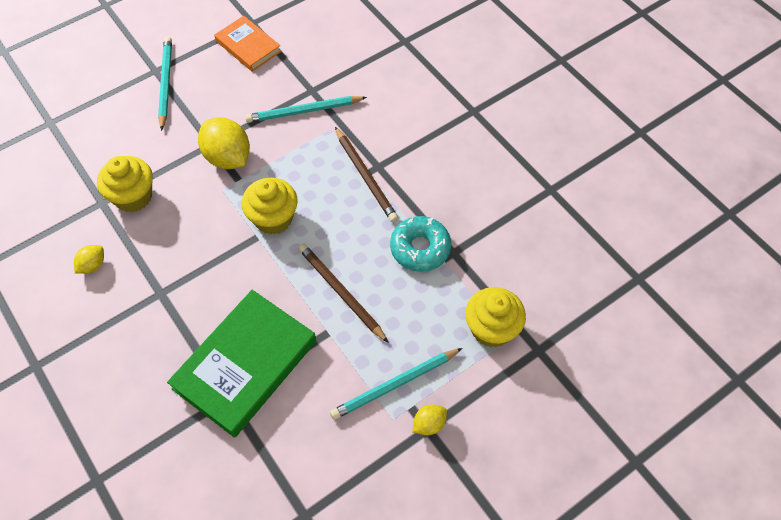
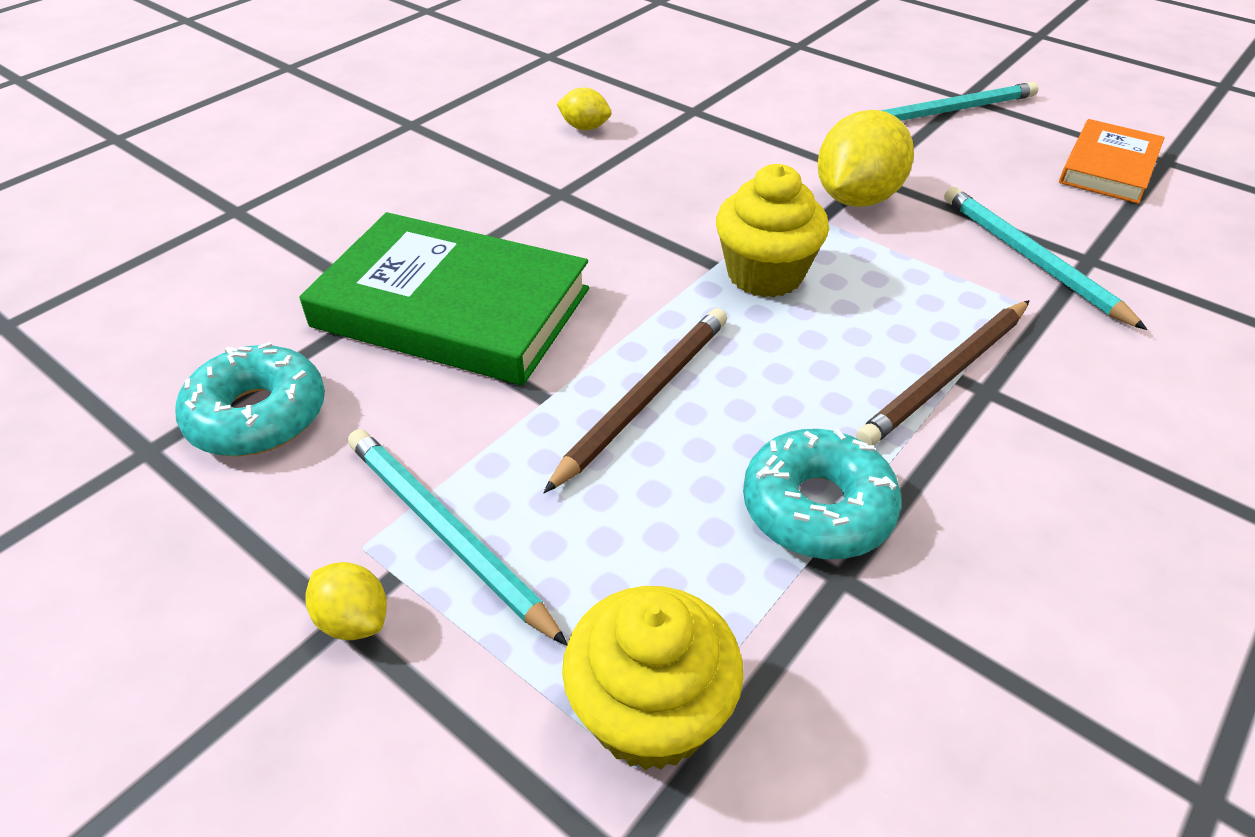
camera: 75 degrees right, 15 degrees down
(133, 196) = (720, 131): yellow cupcake -> none
(297, 463) = (258, 415): none -> turquoise donut

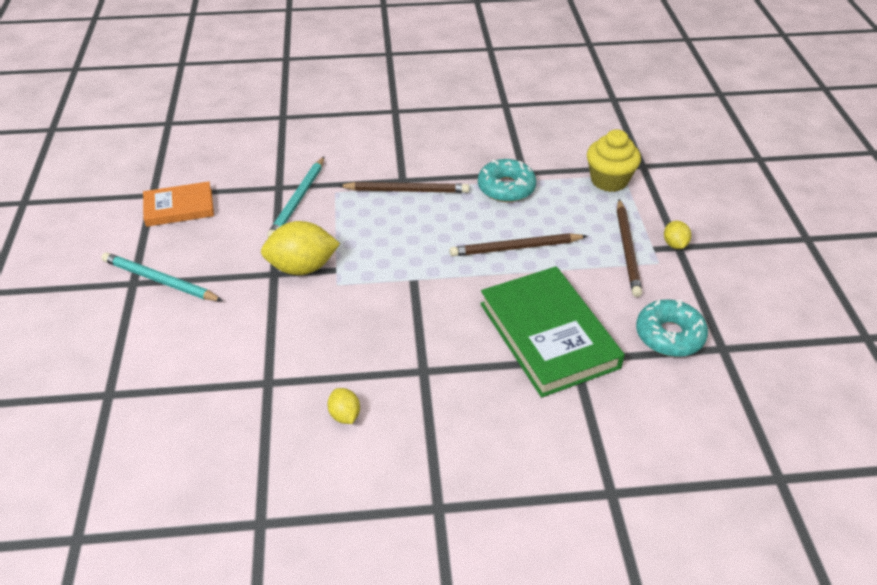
camera: 135 degrees left, 0 degrees up
(446, 533) = (627, 249): turquoise pencil -> brown pencil
(765, 274) = (401, 261): yellow cupcake -> none

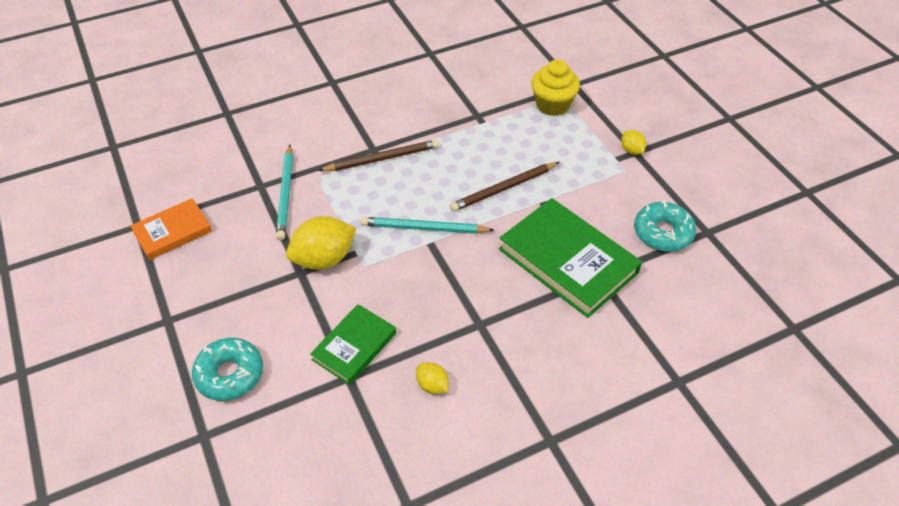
camera: 20 degrees left, 5 degrees up
(160, 280) = (193, 310): turquoise pencil -> turquoise pencil (424, 228)
(288, 355) = (354, 346): none -> green book
(506, 188) = (469, 134): turquoise donut -> turquoise donut (230, 374)
(627, 249) = (596, 165): brown pencil -> none

